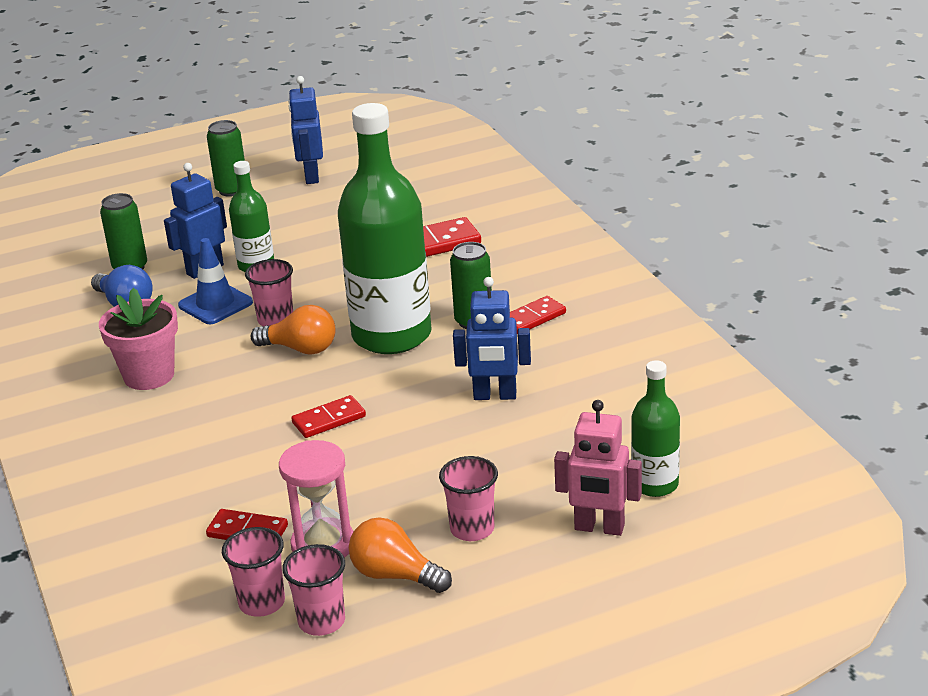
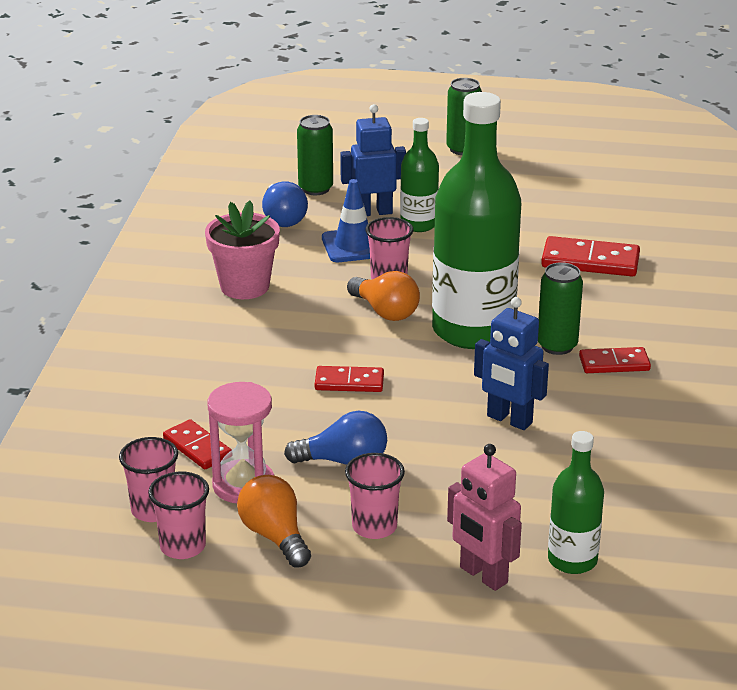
camera: 30 degrees right, 0 degrees up
(311, 176) = (543, 160): blue robot -> none
(391, 487) = (344, 461): none -> blue light bulb

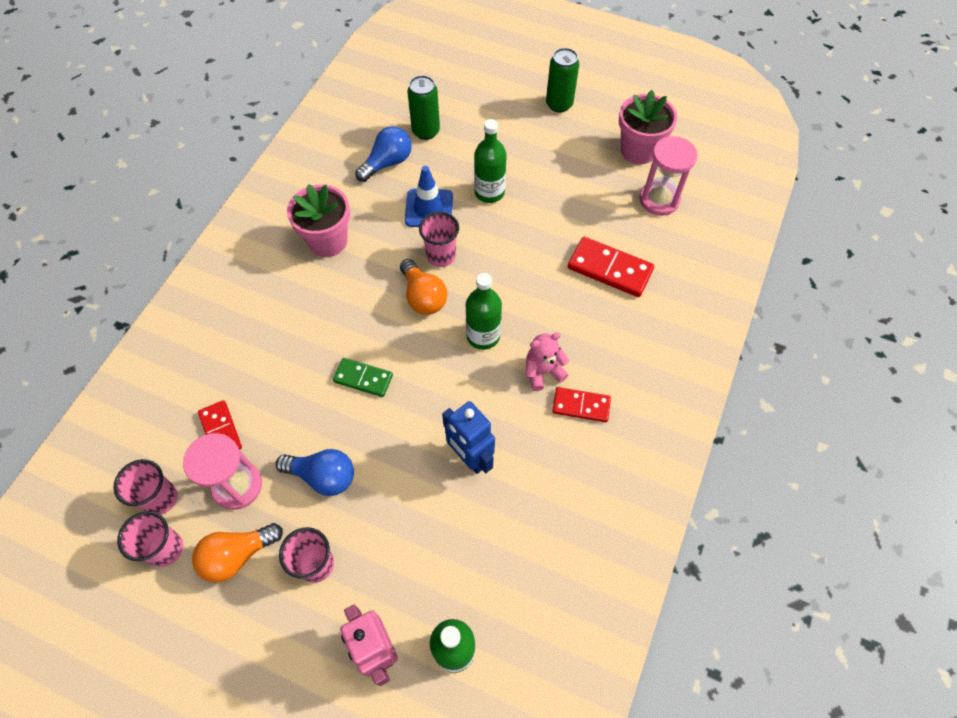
camera: 15 degrees right, 30 degrees up
(275, 536) = (237, 555): orange light bulb -> orange light bulb turned 105 degrees counterclockwise
(283, 218) = (387, 163): blue light bulb -> blue light bulb turned 135 degrees counterclockwise
(349, 382) = (363, 378): red domino -> green domino
(373, 212) = (459, 170): blue robot -> none
(473, 330) = (483, 336): green bottle -> green bottle, size x0.50
(557, 346) = (543, 372): green can -> pink teddy bear
(573, 171) = (638, 150): none -> pink flower pot
(617, 204) = (659, 200): none -> pink hourglass

